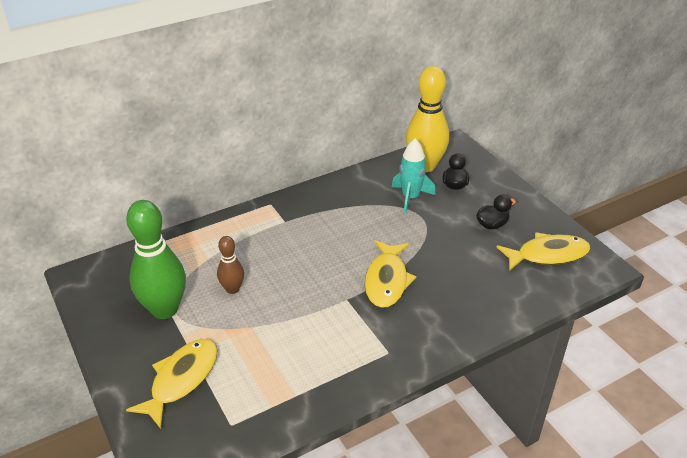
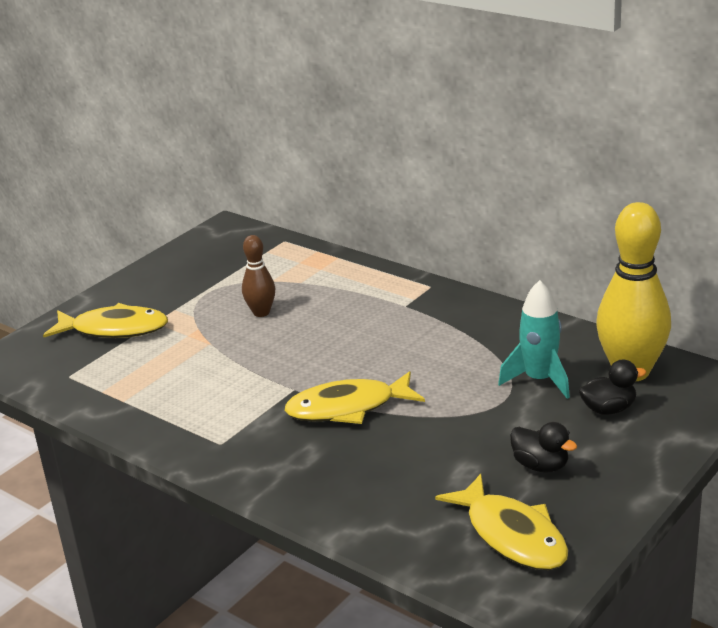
camera: 70 degrees right, 10 degrees down
(165, 309) = (205, 286): green bowling pin -> none

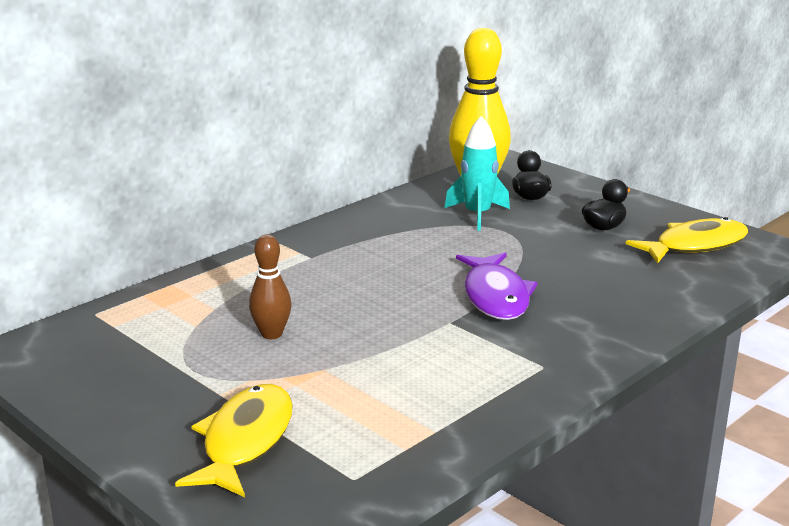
camera: 85 degrees left, 5 degrees down
(348, 408) = (495, 296): yellow fish -> purple fish

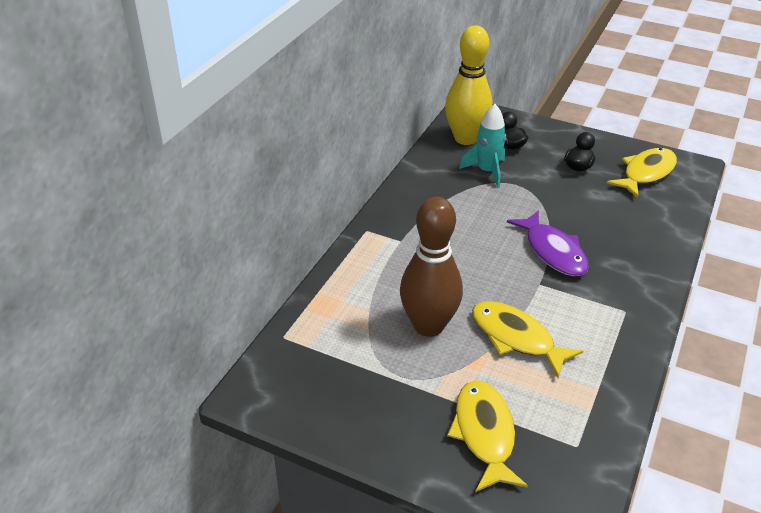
camera: 20 degrees left, 15 degrees up
(271, 334) = (428, 326): brown bowling pin -> brown bowling pin, size x1.93
(371, 364) = (516, 338): none -> yellow fish

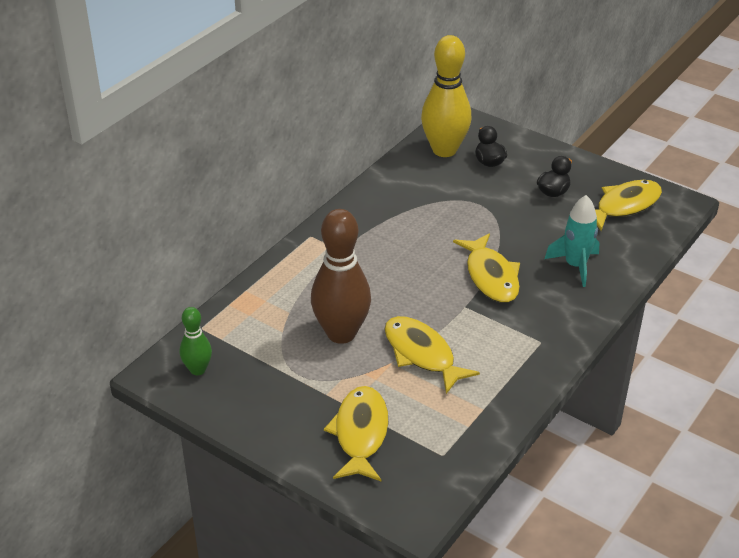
camera: 10 degrees right, 0 degrees up
(291, 383) = (198, 370): none -> green bowling pin
(487, 171) = (454, 188): turquoise rocket -> turquoise rocket (575, 266)
(553, 251) = (491, 276): purple fish -> yellow fish

